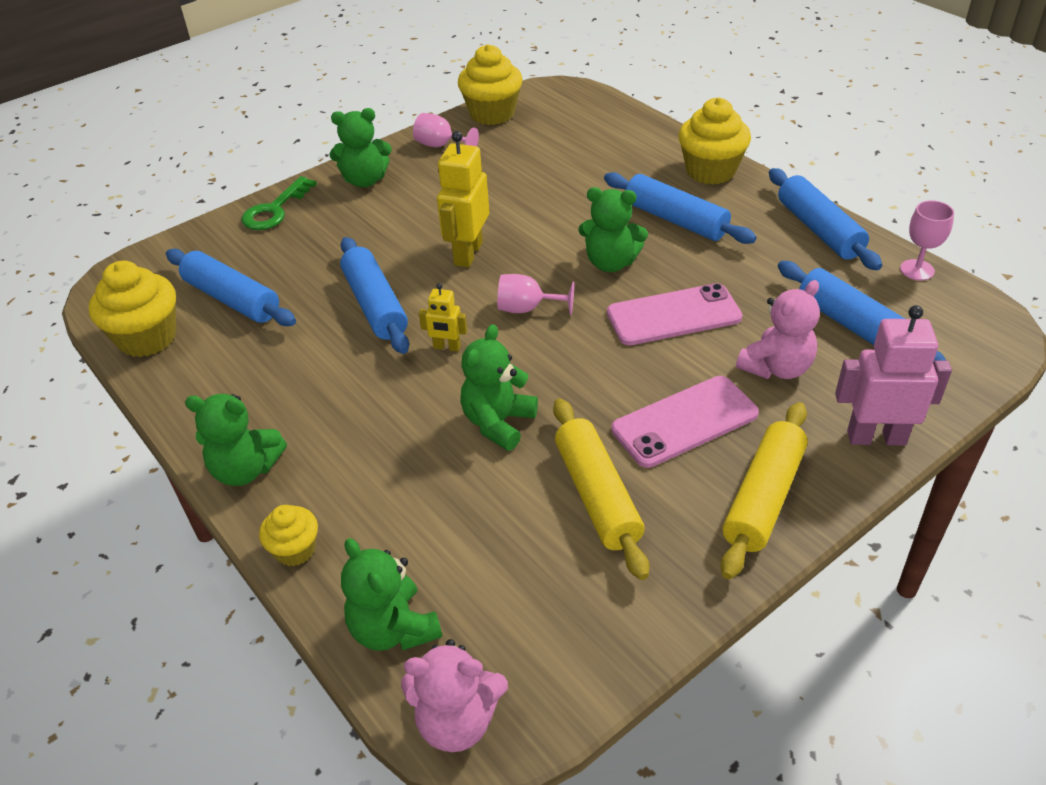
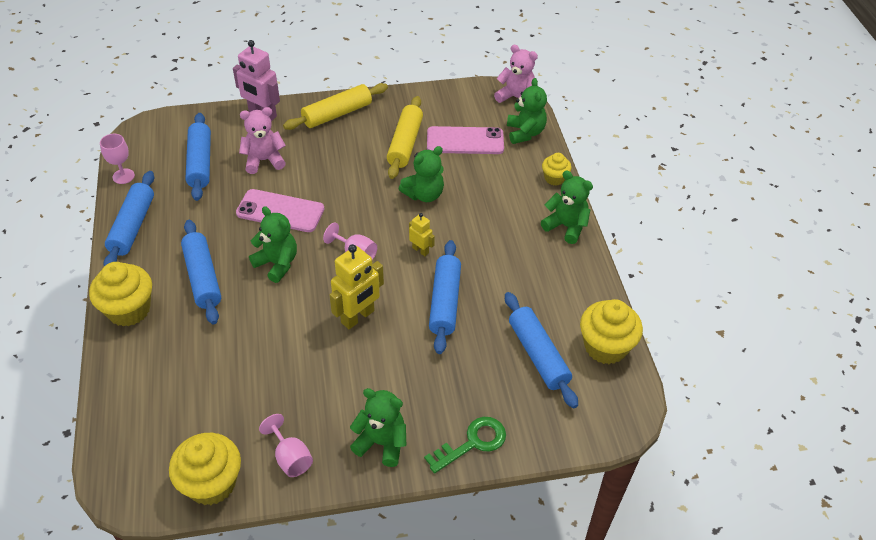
camera: 155 degrees left, 5 degrees up
(684, 421) = (335, 156): pink phone -> pink phone (465, 141)

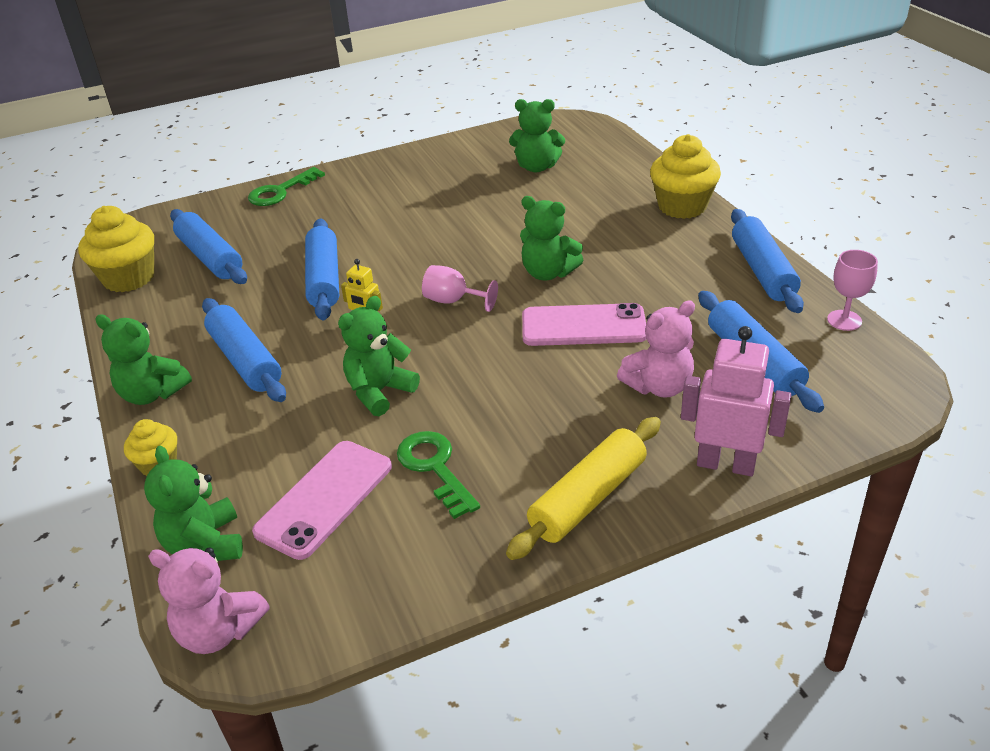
camera: 170 degrees right, 10 degrees down
(203, 277) = (627, 244): blue rolling pin -> blue rolling pin (245, 360)
(211, 483) = (504, 135): yellow cupcake -> none
(290, 457) = (446, 156): pink goblet -> none
(358, 317) = (424, 248): yellow robot -> none
(381, 443) = (367, 177): green teddy bear -> green teddy bear (537, 167)
(405, 144) = (435, 468): yellow rolling pin -> green key
(465, 141) = (324, 498): pink phone -> pink phone turned 45 degrees counterclockwise

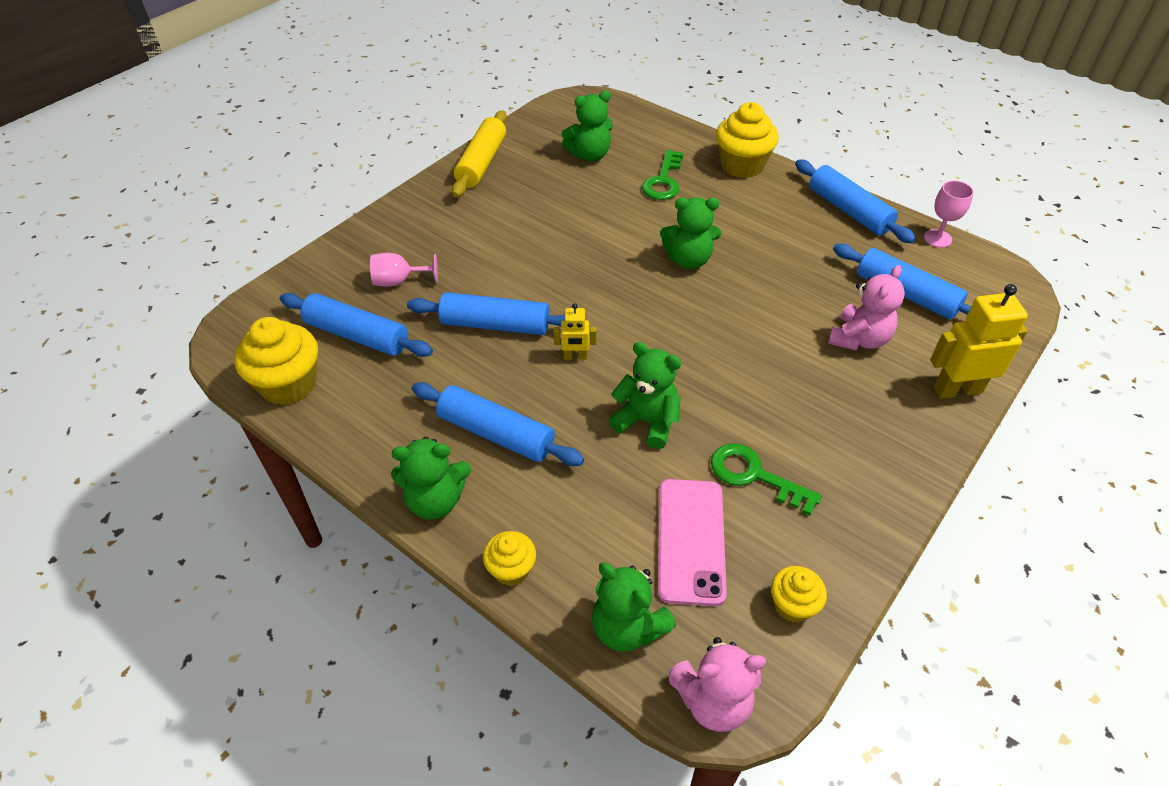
camera: 30 degrees left, 10 degrees up
(280, 191) = (364, 241): green key -> green key (663, 181)
(324, 279) = (495, 324): blue rolling pin -> blue rolling pin turned 45 degrees counterclockwise
(364, 587) = (792, 605): none -> yellow cupcake
(379, 391) = (647, 421): green teddy bear -> green teddy bear turned 105 degrees clockwise
(453, 301) = (632, 311): pink goblet -> pink goblet (399, 281)
(583, 326) = (759, 302): pink phone -> none
(587, 498) = (889, 456): yellow rolling pin -> yellow rolling pin (481, 163)
(725, 464) = (957, 390): pink robot -> yellow robot

